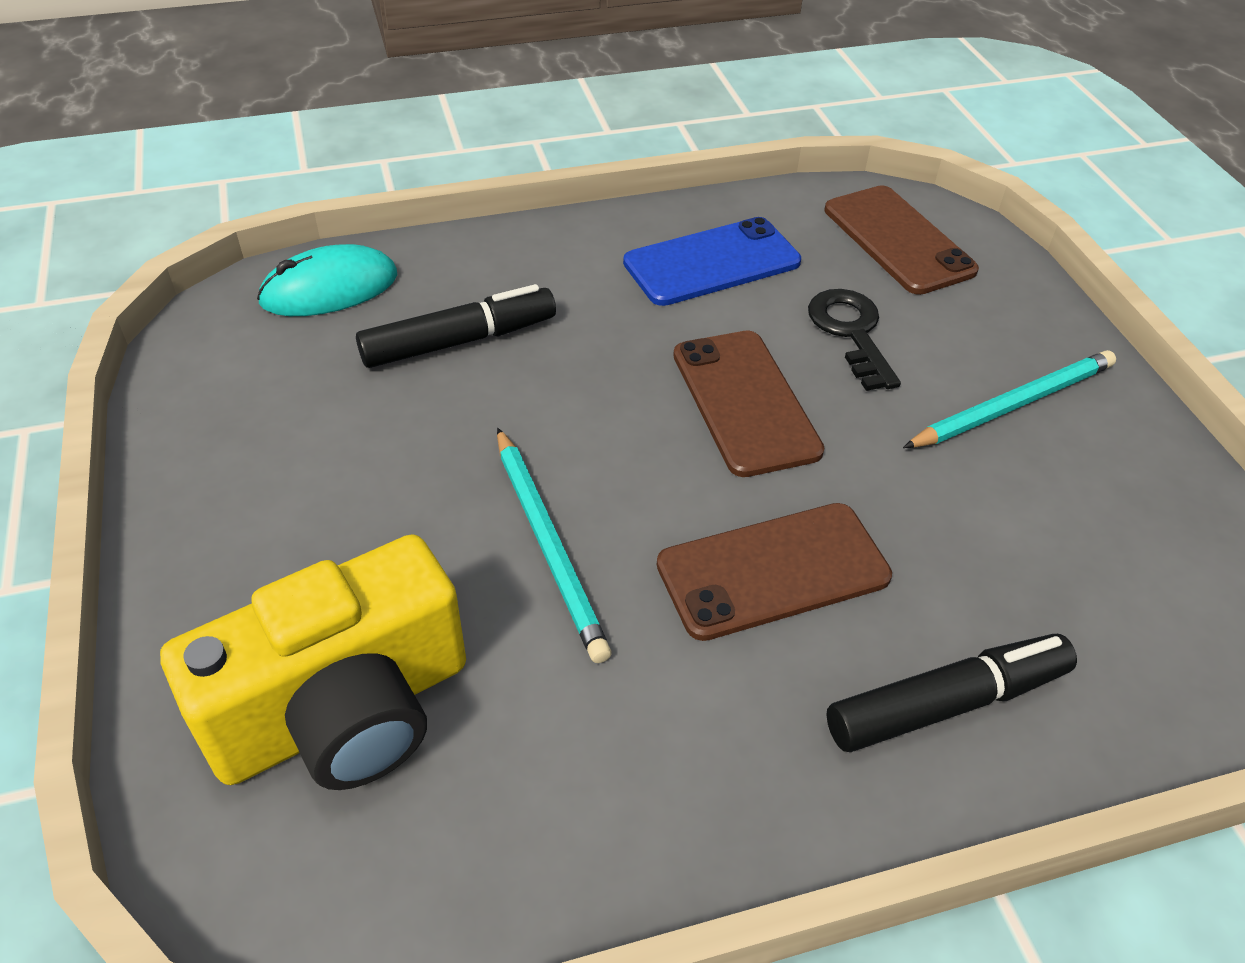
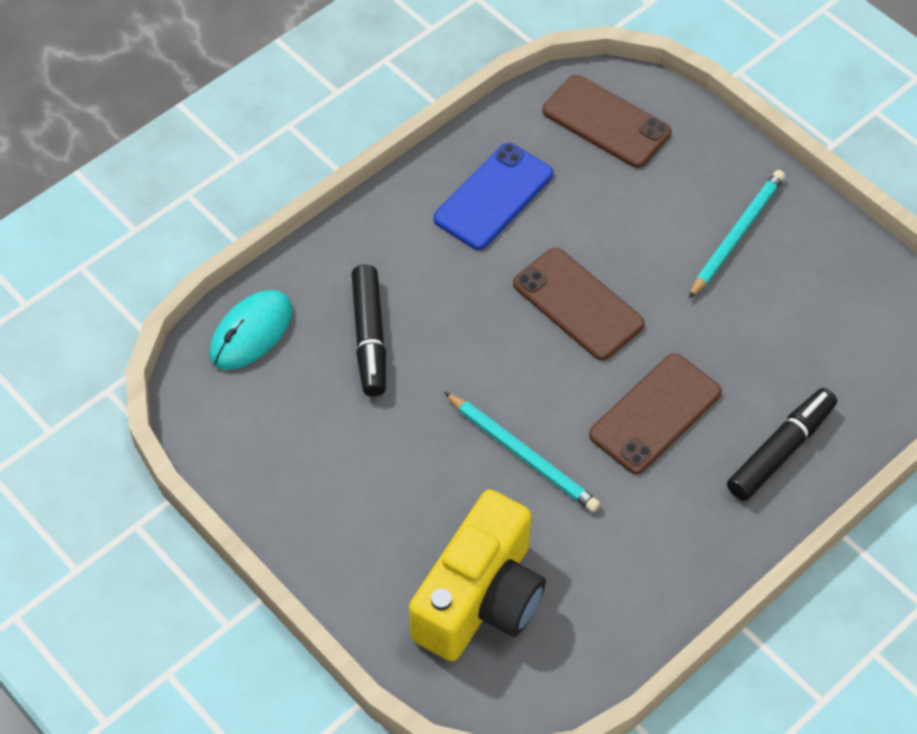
camera: 25 degrees left, 10 degrees up
(458, 341) = (370, 337): black marker -> black marker turned 135 degrees clockwise
(851, 332) = (614, 219): black key -> none

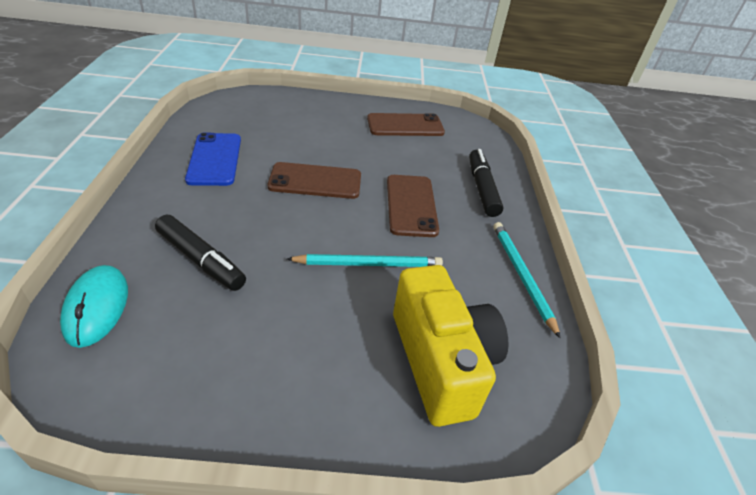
camera: 50 degrees left, 15 degrees down
(606, 122) = (246, 110): brown phone -> brown phone (405, 125)
(736, 235) = (357, 124): turquoise pencil -> turquoise pencil (521, 276)

